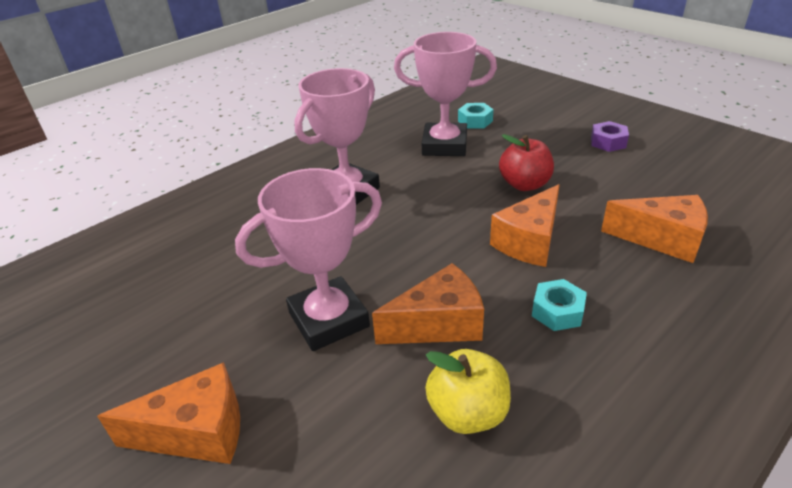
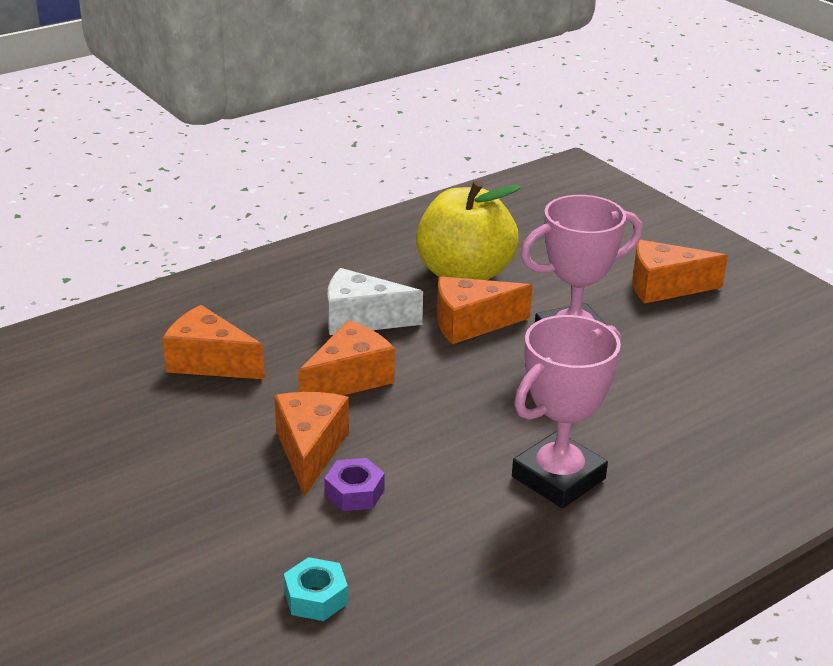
camera: 175 degrees left, 5 degrees down
(444, 145) = (393, 544): pink trophy -> none
(468, 413) = (464, 274): yellow apple -> yellow apple, size x1.68
(524, 184) = (310, 450): red apple -> orange cheese
(557, 311) = (361, 319): turquoise nut -> white cheese
(608, 142) = (135, 505): purple nut -> purple nut (354, 492)

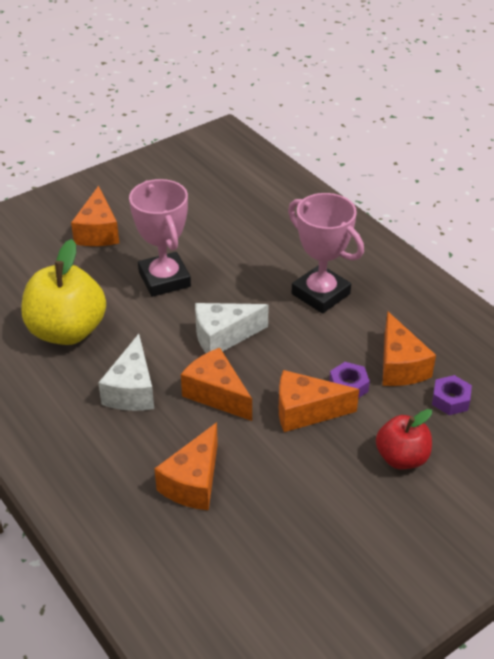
camera: 90 degrees left, 10 degrees up
(210, 532) = (401, 458): none -> red apple
(316, 597) = (450, 400): turquoise nut -> purple nut
(458, 386) = (223, 336): none -> white cheese
(471, 324) = (141, 329): orange cheese -> orange cheese (400, 366)

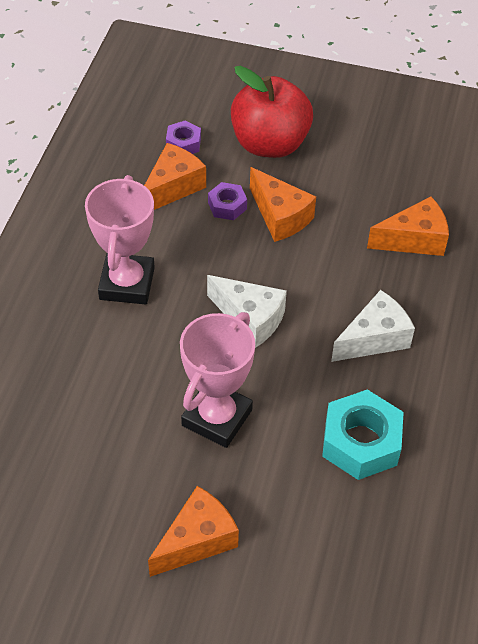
camera: 130 degrees left, 10 degrees up
(67, 331) = (361, 442): yellow apple -> turquoise nut
(216, 394) = (319, 280): orange cheese -> none
(401, 458) = (269, 144): red apple -> red apple, size x1.68

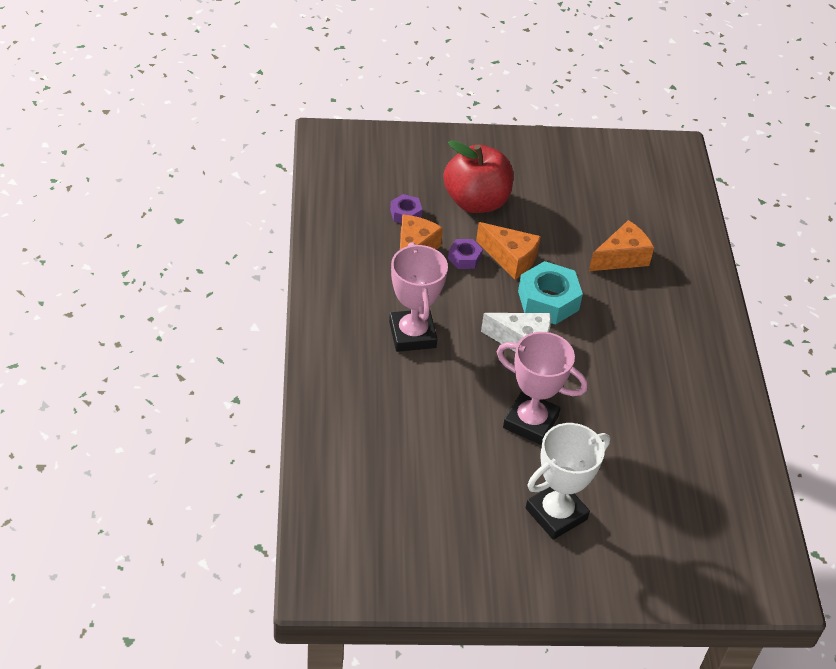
camera: 20 degrees left, 5 degrees down
(197, 540) = (556, 514): orange cheese -> white trophy
(217, 417) = (530, 422): pink trophy -> pink trophy turned 75 degrees counterclockwise
(361, 442) = (646, 417): turquoise nut -> turquoise nut (548, 300)
(374, 338) = (623, 339): white cheese -> none

